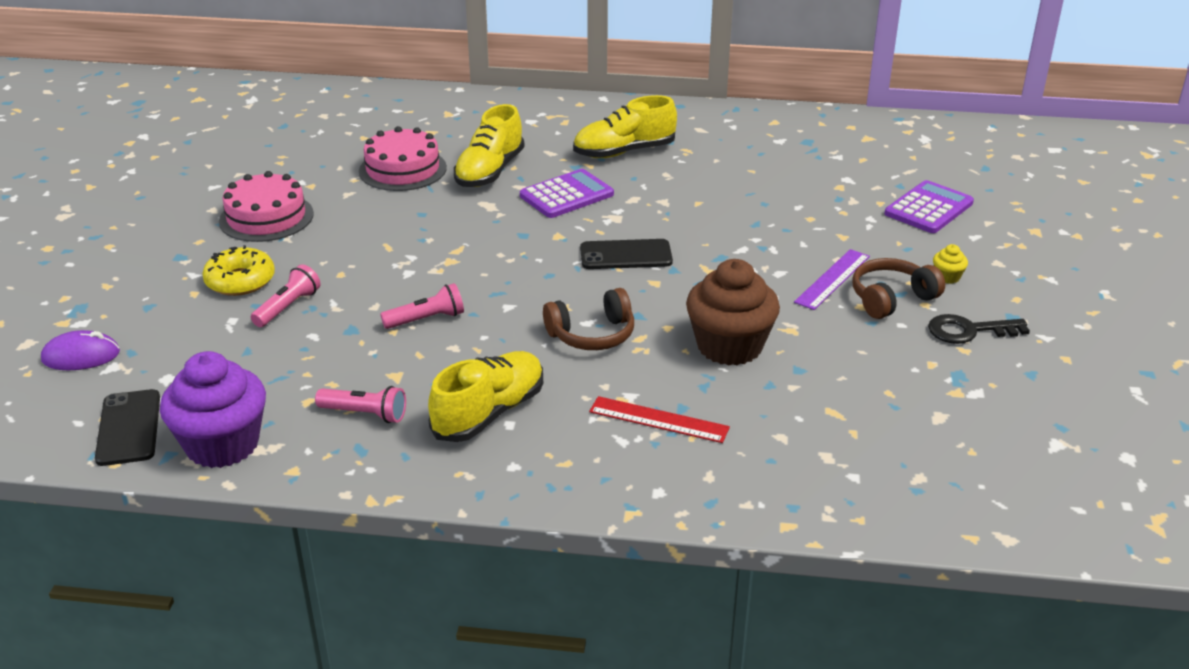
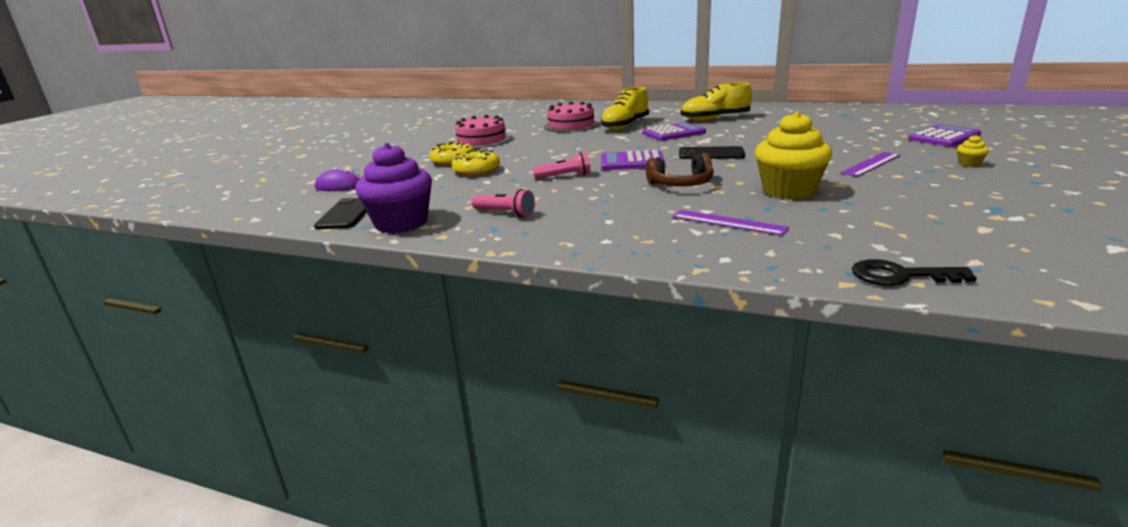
camera: 15 degrees right, 10 degrees down
(288, 307) = (476, 171): pink flashlight -> yellow donut
(489, 413) = (595, 215): yellow shoe -> none
(517, 280) = (632, 162): none -> purple calculator
(658, 420) = (728, 222): red ruler -> purple ruler
(729, 346) = (788, 191): brown cupcake -> yellow cupcake
(891, 298) = (922, 172): brown headphones -> none
(968, 331) = (997, 187): black key -> black key (899, 276)

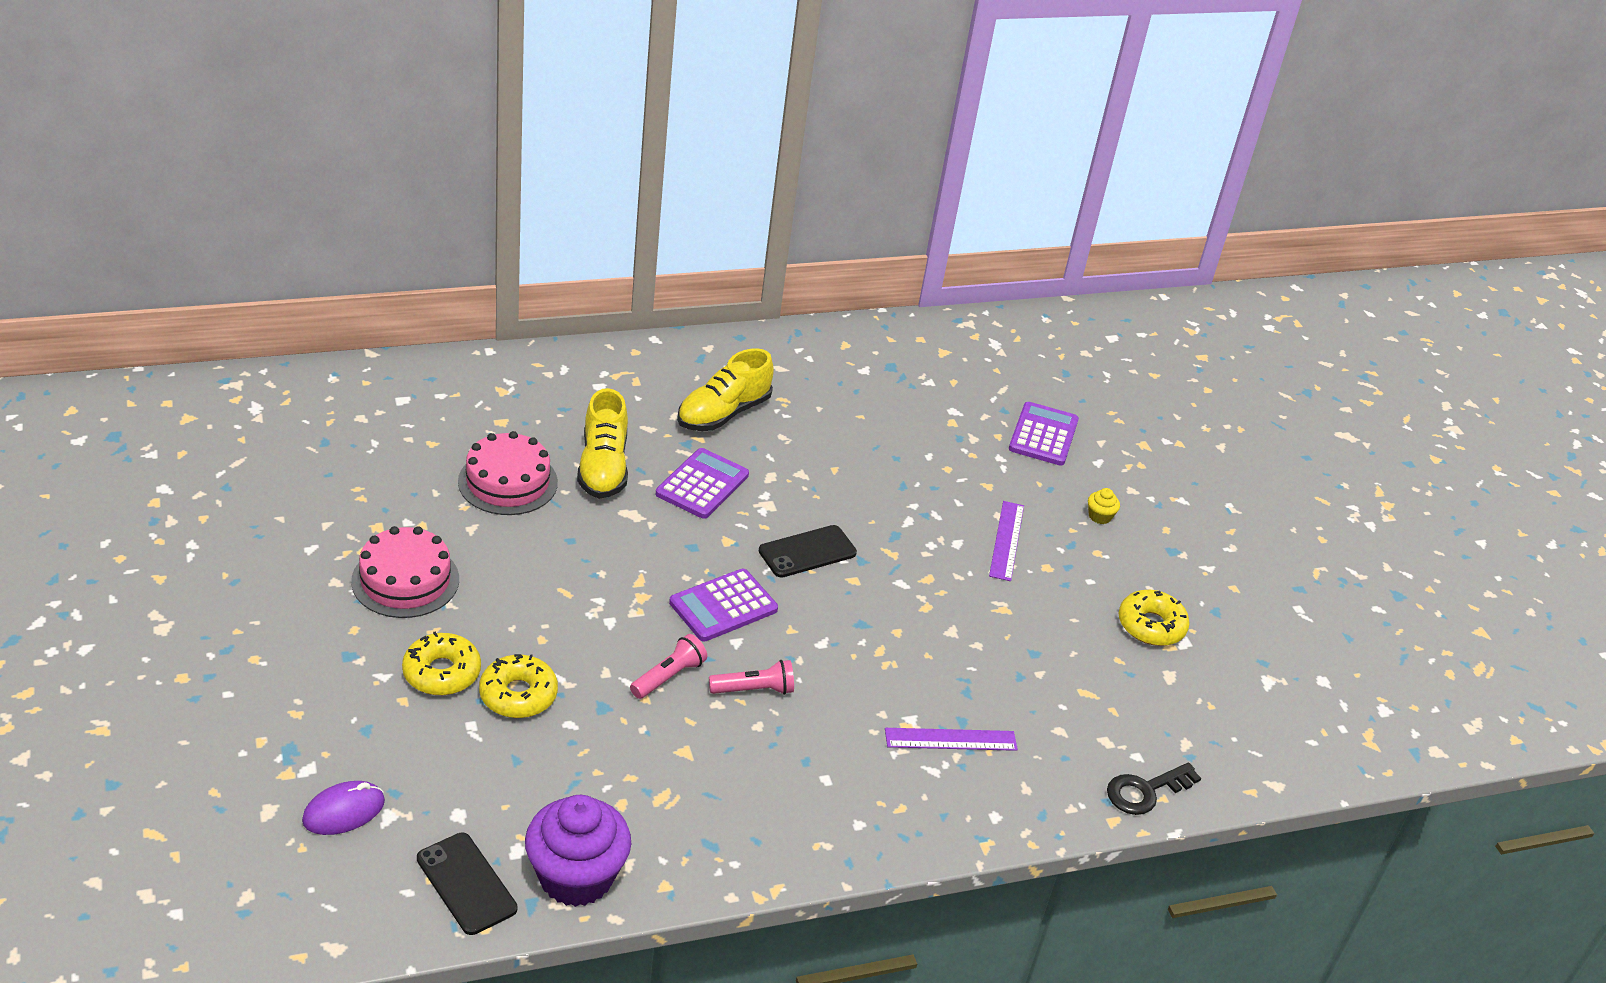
camera: 45 degrees left, 15 degrees up
(505, 213) = (687, 804): pink flashlight -> pink flashlight (754, 690)
(681, 184) = (835, 657): brown headphones -> none
(788, 191) = (963, 641): yellow cupcake -> none
(983, 206) = (1151, 626): none -> yellow donut

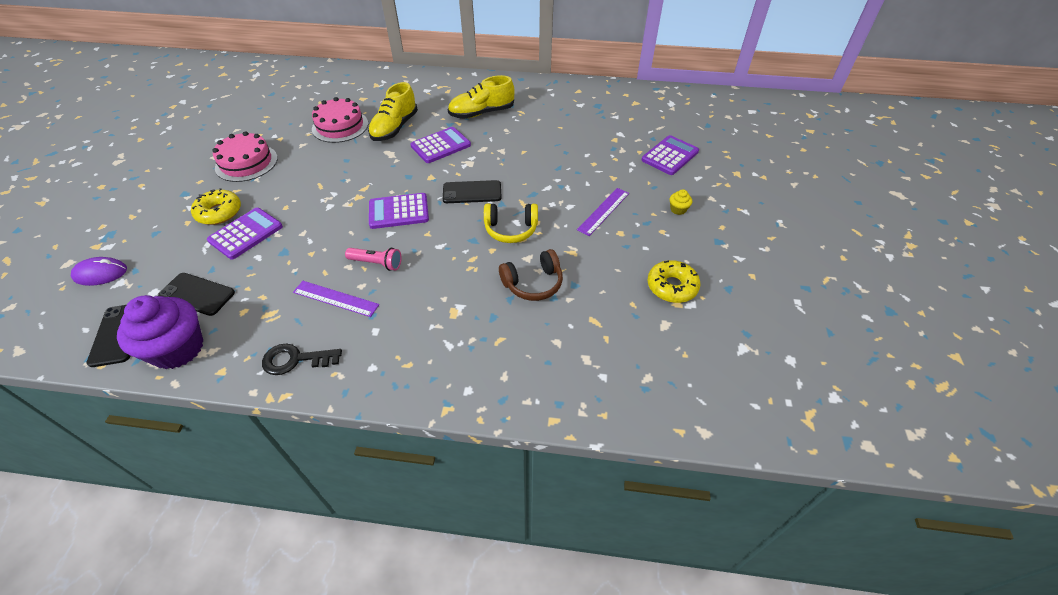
camera: 30 degrees right, 10 degrees up
(518, 695) = (246, 234): yellow donut -> purple calculator
(530, 800) = (197, 294): none -> black phone
(669, 677) = (334, 244): pink flashlight -> none
(902, 596) = (511, 229): none -> yellow headphones
(951, 739) = (476, 327): purple ruler -> purple ruler (335, 298)
(982, 664) = (533, 283): none -> brown headphones
(1145, 791) = (592, 405): black key -> black key (295, 359)

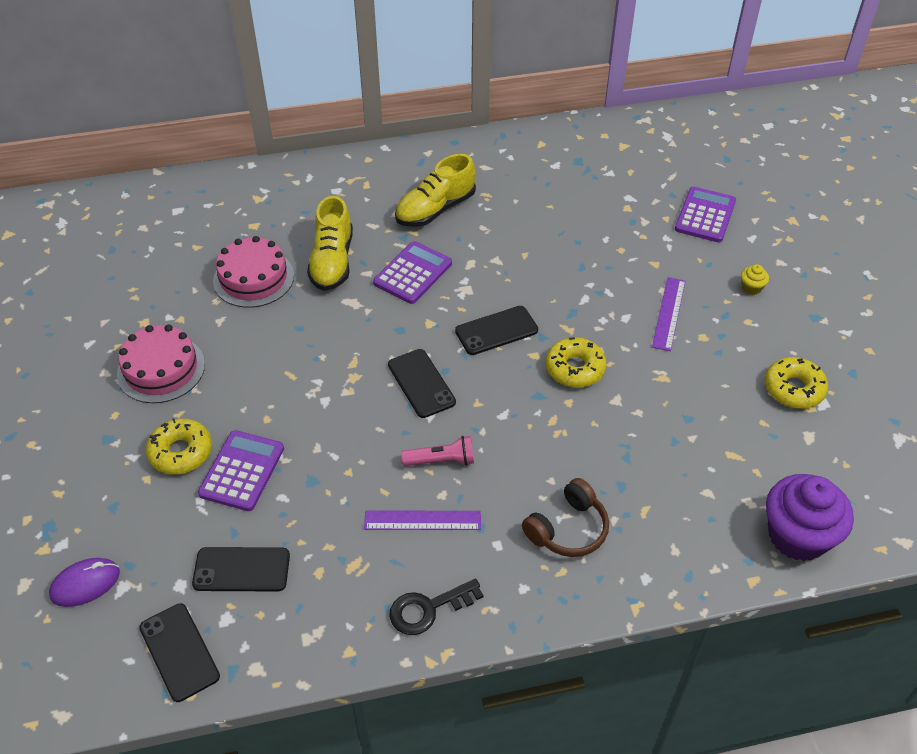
camera: 20 degrees left, 0 degrees up
(178, 349) = (273, 644): purple cupcake -> purple cupcake (797, 536)
(398, 212) = (421, 383): purple calculator -> black phone
(511, 229) = (575, 368): yellow headphones -> yellow donut
(533, 283) = (642, 431): brown headphones -> brown headphones (568, 529)

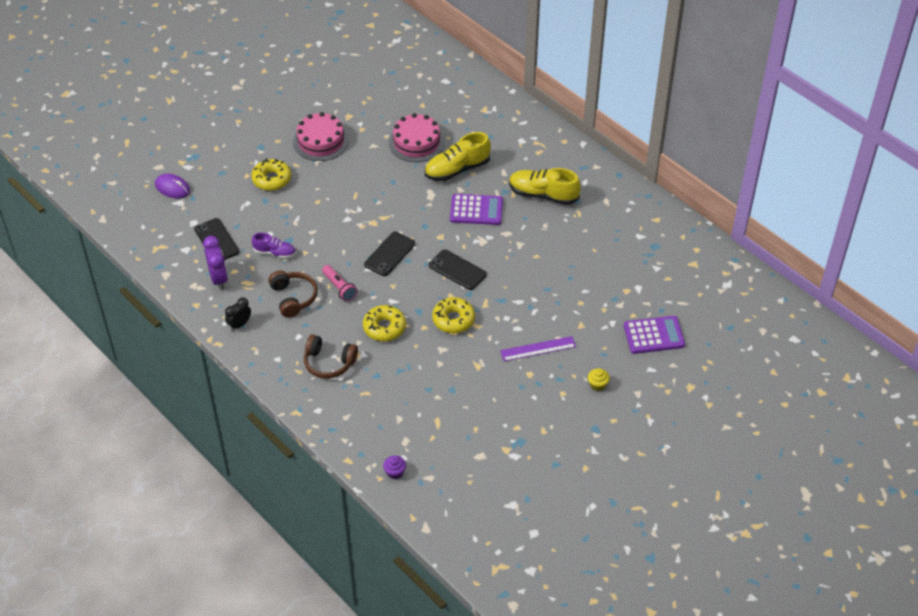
camera: 60 degrees right, 0 degrees up
(179, 652) = (157, 242): black phone -> none
(242, 471) = (276, 209): purple calculator -> none
(319, 599) = (218, 279): none -> purple clock
(322, 507) = (274, 252): none -> purple shoe
(422, 520) = (293, 298): purple ruler -> brown headphones
(428, 609) = (239, 324): black key -> black clock
(793, 389) = (517, 436): yellow donut -> yellow donut (384, 327)
(797, 536) = (395, 472): purple cupcake -> purple cupcake, size x0.40

